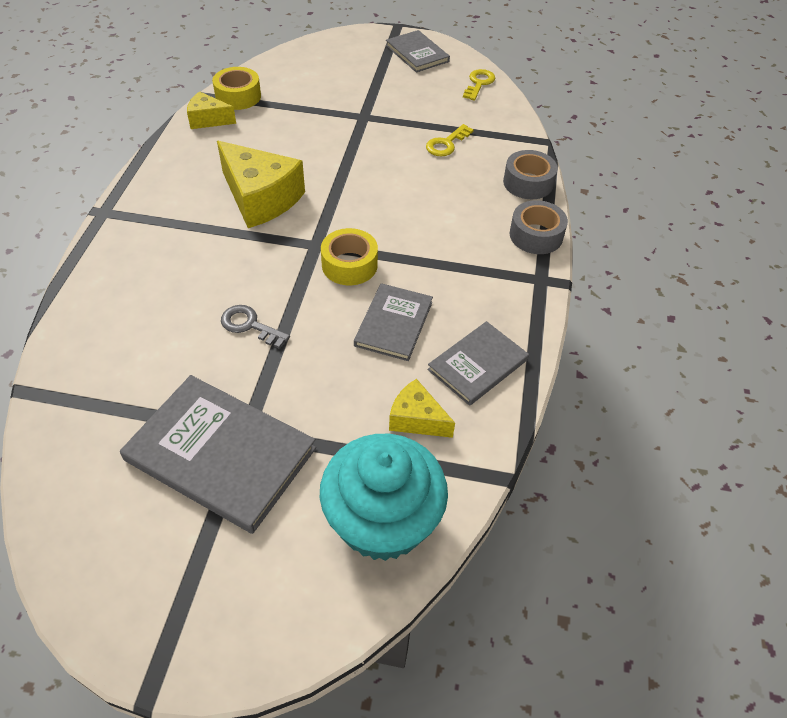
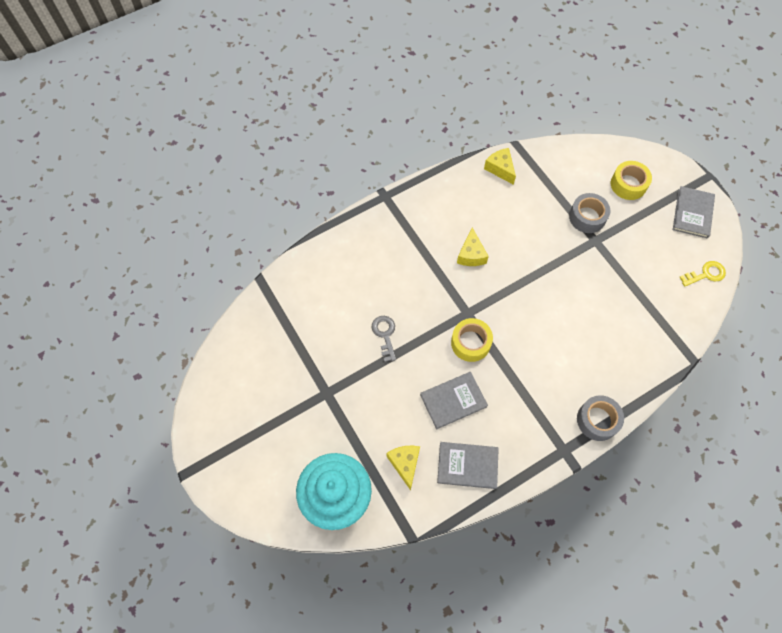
camera: 50 degrees right, 15 degrees up
(220, 454) = (305, 394): grey book -> none
(238, 96) = (536, 163): yellow tape -> yellow tape (628, 184)
(260, 198) = (471, 254): yellow cheese -> yellow cheese, size x0.54
(446, 144) = (623, 306): yellow key -> none
(528, 183) = (640, 380): grey tape -> grey tape (587, 217)

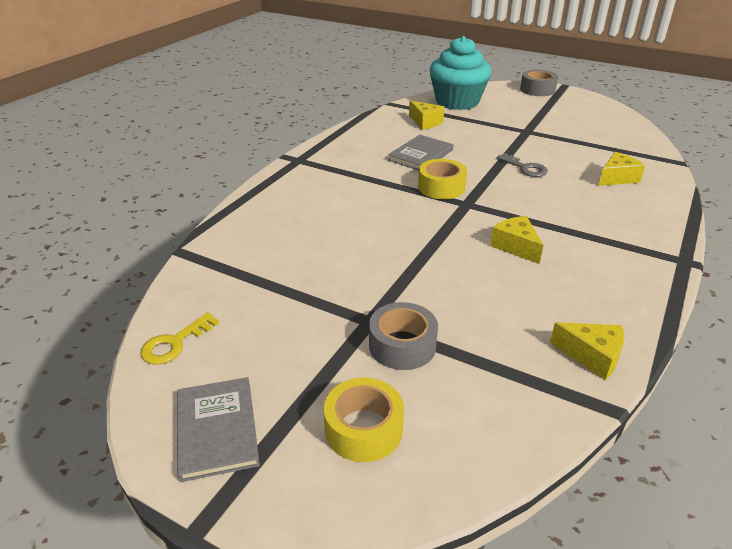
camera: 150 degrees right, 30 degrees down
(331, 286) = (617, 178): none -> yellow cheese
(467, 465) = (376, 133): grey book -> none
(597, 420) = (275, 182): grey tape -> grey tape (537, 90)

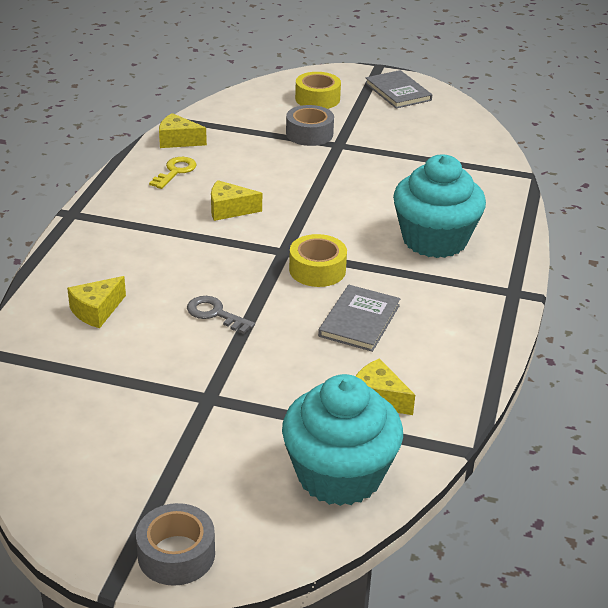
camera: 165 degrees right, 0 degrees up
(174, 343) = (462, 121): yellow key -> yellow key (175, 171)
(330, 199) = (434, 240): none -> turquoise cupcake
(516, 246) = (229, 210): yellow cheese -> yellow cheese turned 135 degrees clockwise

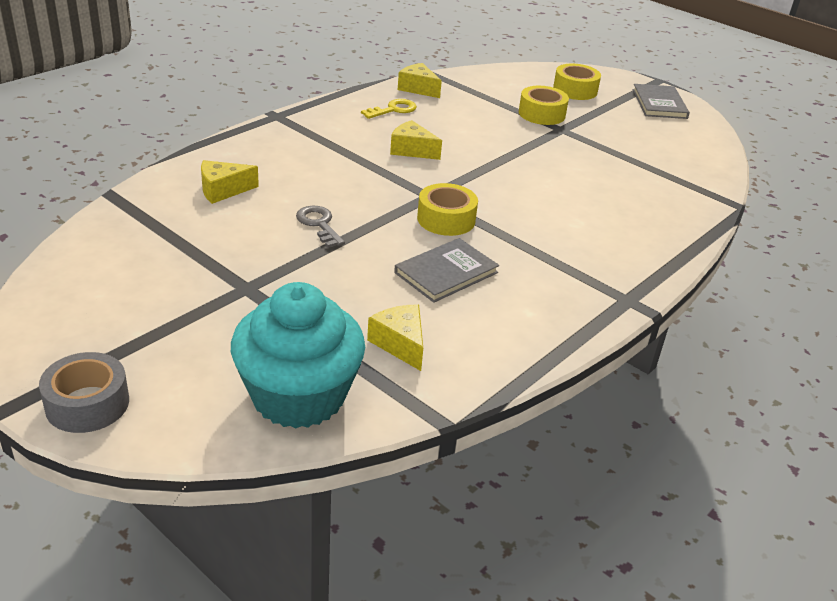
camera: 25 degrees right, 0 degrees up
(309, 134) = (541, 114): grey tape -> yellow tape
(434, 240) = (585, 230): turquoise cupcake -> none

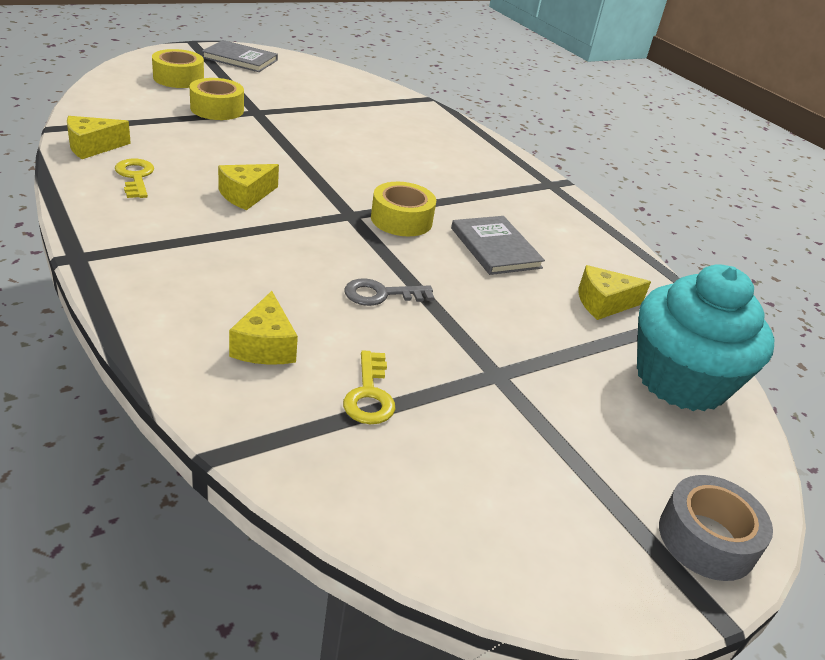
camera: 75 degrees left, 0 degrees up
(191, 235) = (369, 395): none -> yellow key

